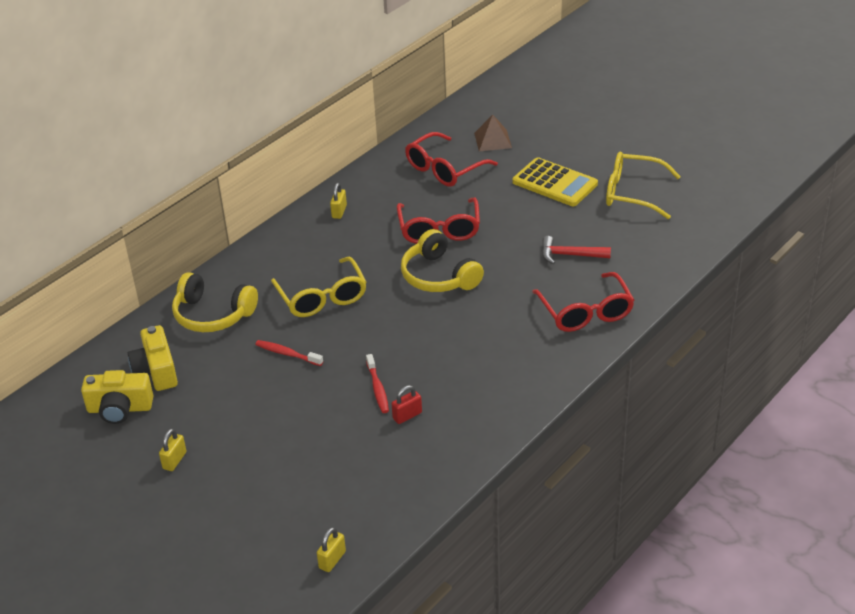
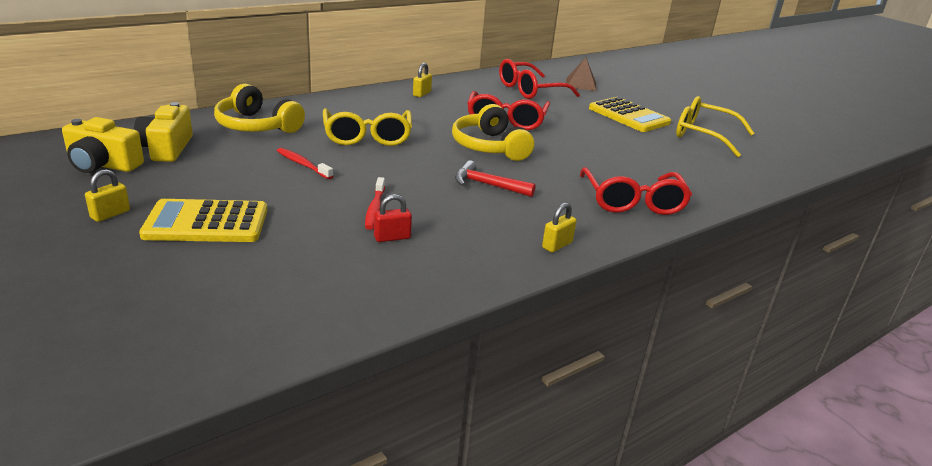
camera: 10 degrees right, 10 degrees down
(255, 445) = (206, 223): none -> yellow calculator
(332, 560) = (194, 356): yellow padlock -> yellow padlock (557, 245)
(570, 255) = (628, 160): red hammer -> red hammer (488, 185)

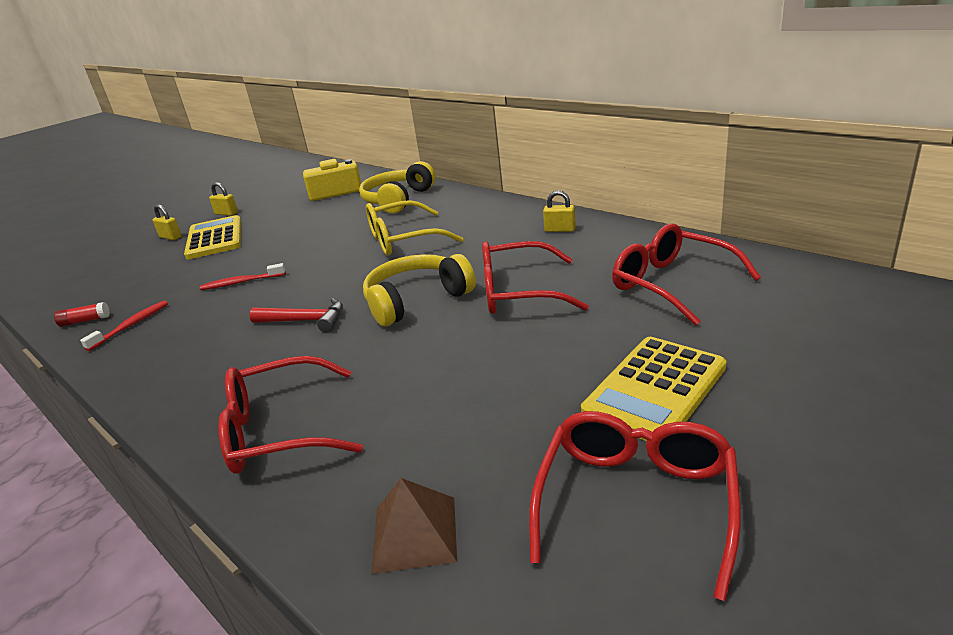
camera: 85 degrees right, 0 degrees up
(103, 165) = (300, 189): yellow camera -> none
(302, 164) = (324, 235): red toothbrush -> red toothbrush (131, 325)
(375, 303) = (85, 321): none -> red glue stick
(392, 237) = (187, 302): red padlock -> none
(488, 185) = (305, 321): red hammer -> red hammer turned 90 degrees clockwise
(557, 245) = (162, 387): yellow padlock -> yellow padlock (171, 237)
(581, 84) = (777, 318): brown pyramid -> brown pyramid (415, 533)
(703, 135) = (636, 501): yellow glasses -> red glasses

